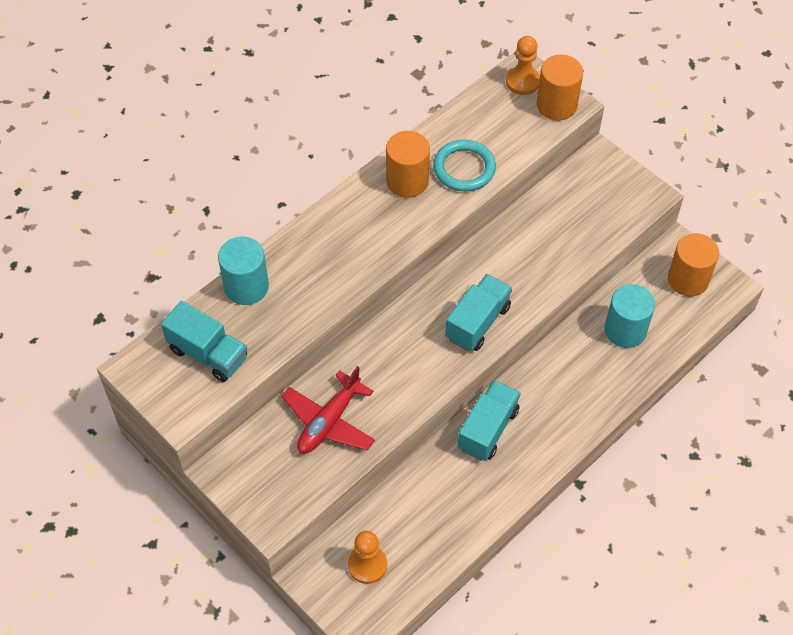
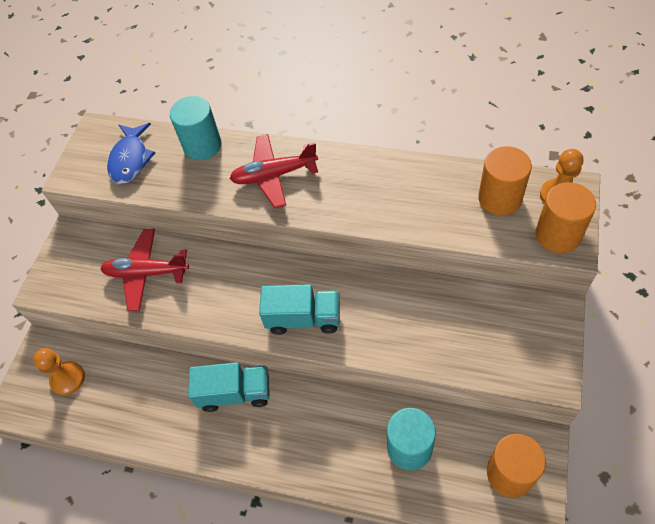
camera: 65 degrees right, 0 degrees up
(208, 354) = (130, 159): turquoise truck -> blue fish
(335, 249) = (274, 175): none -> red plane
(407, 181) = (377, 180): orange cylinder -> orange cylinder (500, 198)
(464, 168) = (424, 209): turquoise ring -> none

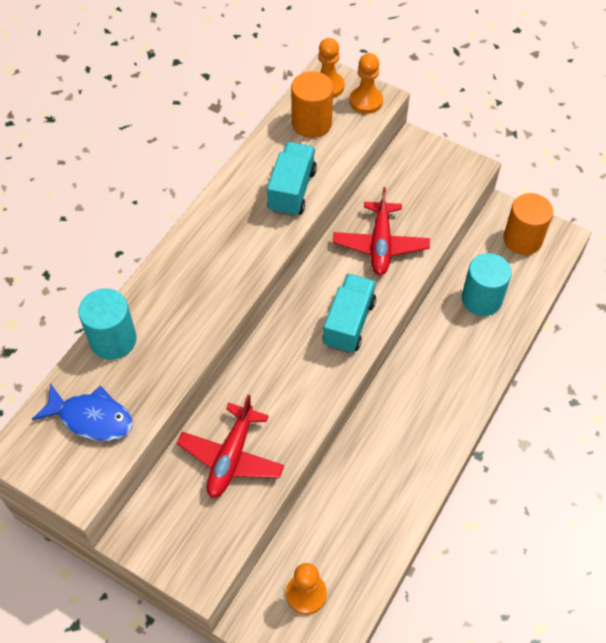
camera: 80 degrees left, 0 degrees up
(235, 393) = (383, 425): turquoise truck -> turquoise truck (292, 190)
(274, 175) = (194, 282): red plane -> red plane (380, 245)
(558, 235) = (366, 101): orange cylinder -> orange pawn

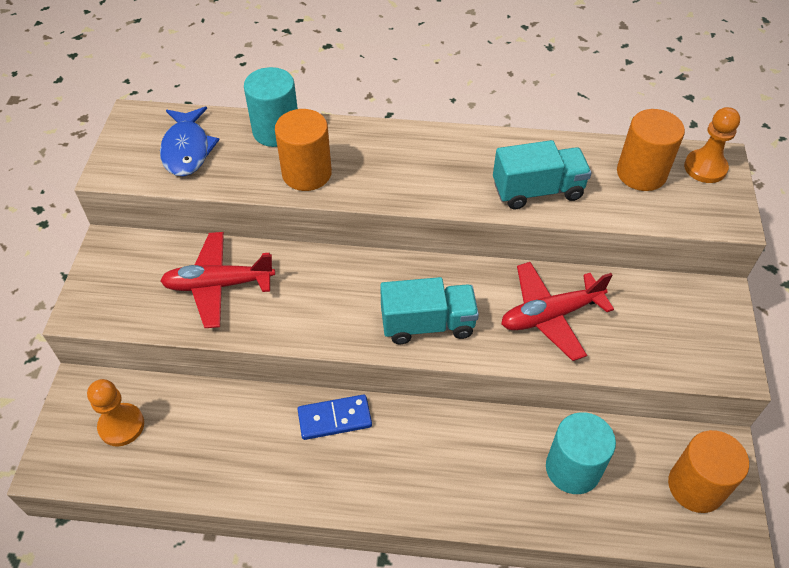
camera: 65 degrees right, 5 degrees down
(180, 334) = (306, 173): none -> orange cylinder
(366, 101) = (714, 208): orange pawn -> none
(375, 430) = (334, 419): none -> blue domino

